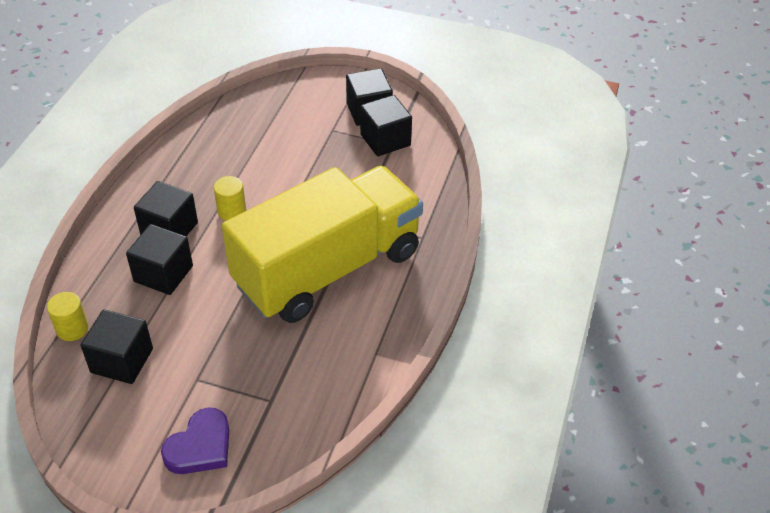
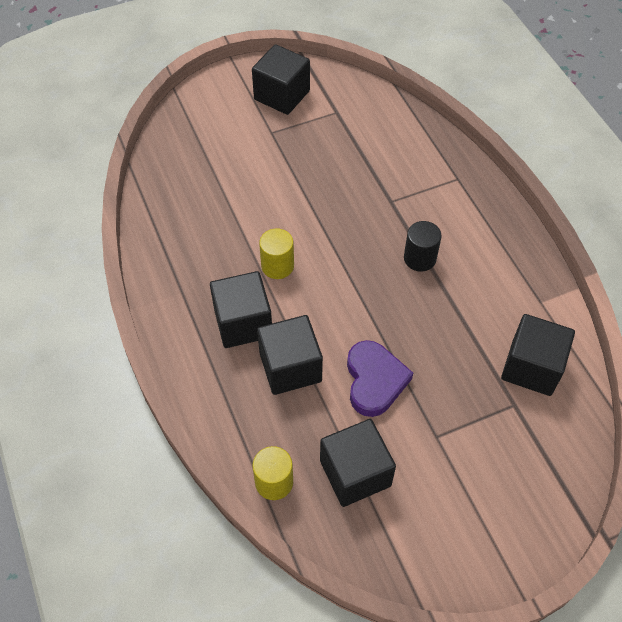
camera: 40 degrees left, 10 degrees up
(200, 446) = (511, 489): purple heart -> purple heart (374, 380)
(328, 269) = (419, 258): yellow truck -> black cylinder
(385, 140) = (327, 112): black cube -> black cube (531, 367)

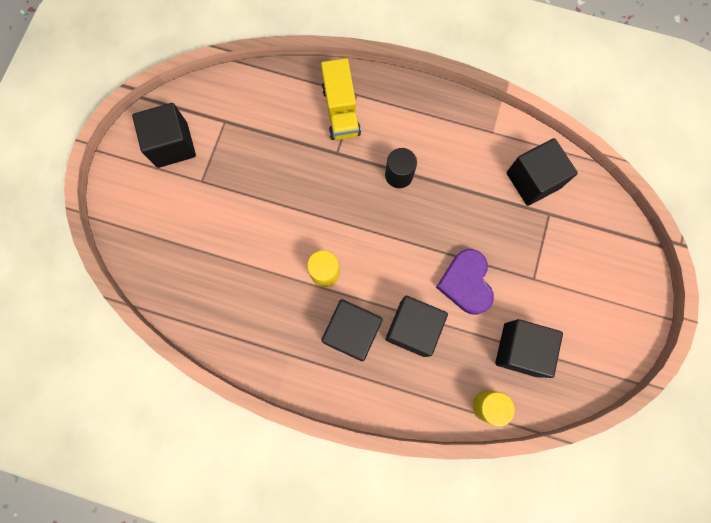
camera: 50 degrees left, 20 degrees up
(374, 380) = (466, 283): purple heart -> purple heart turned 135 degrees counterclockwise
(431, 178) = (341, 111): none -> yellow truck

